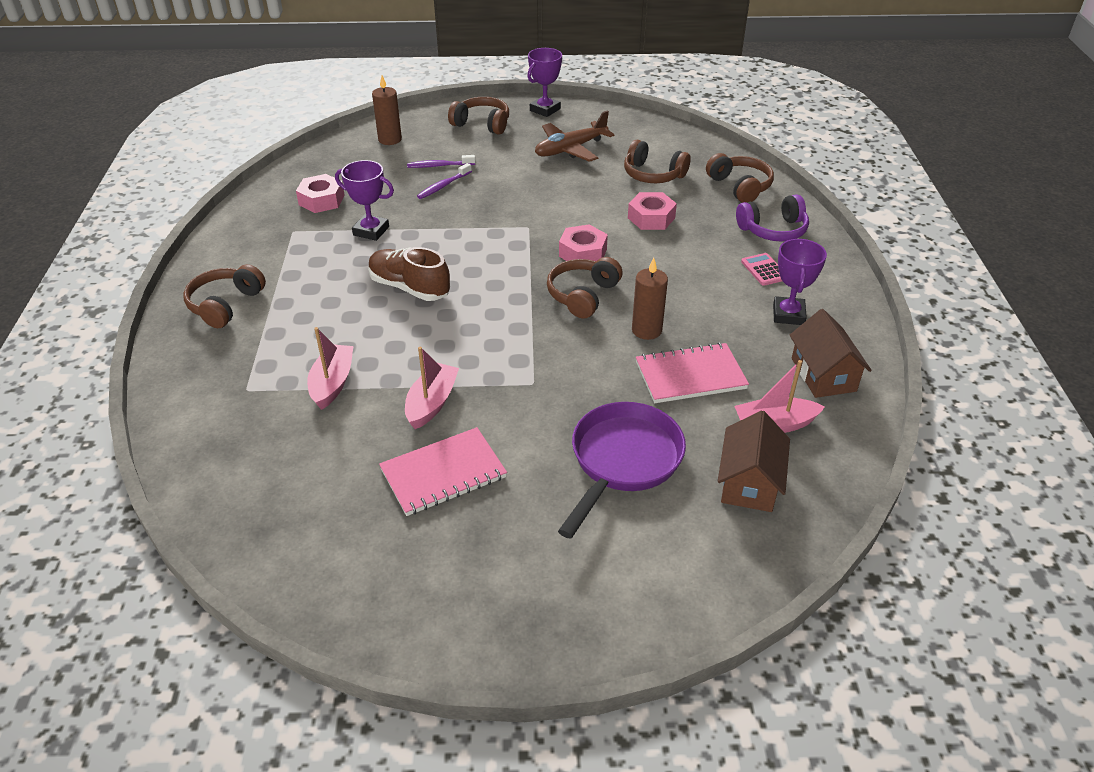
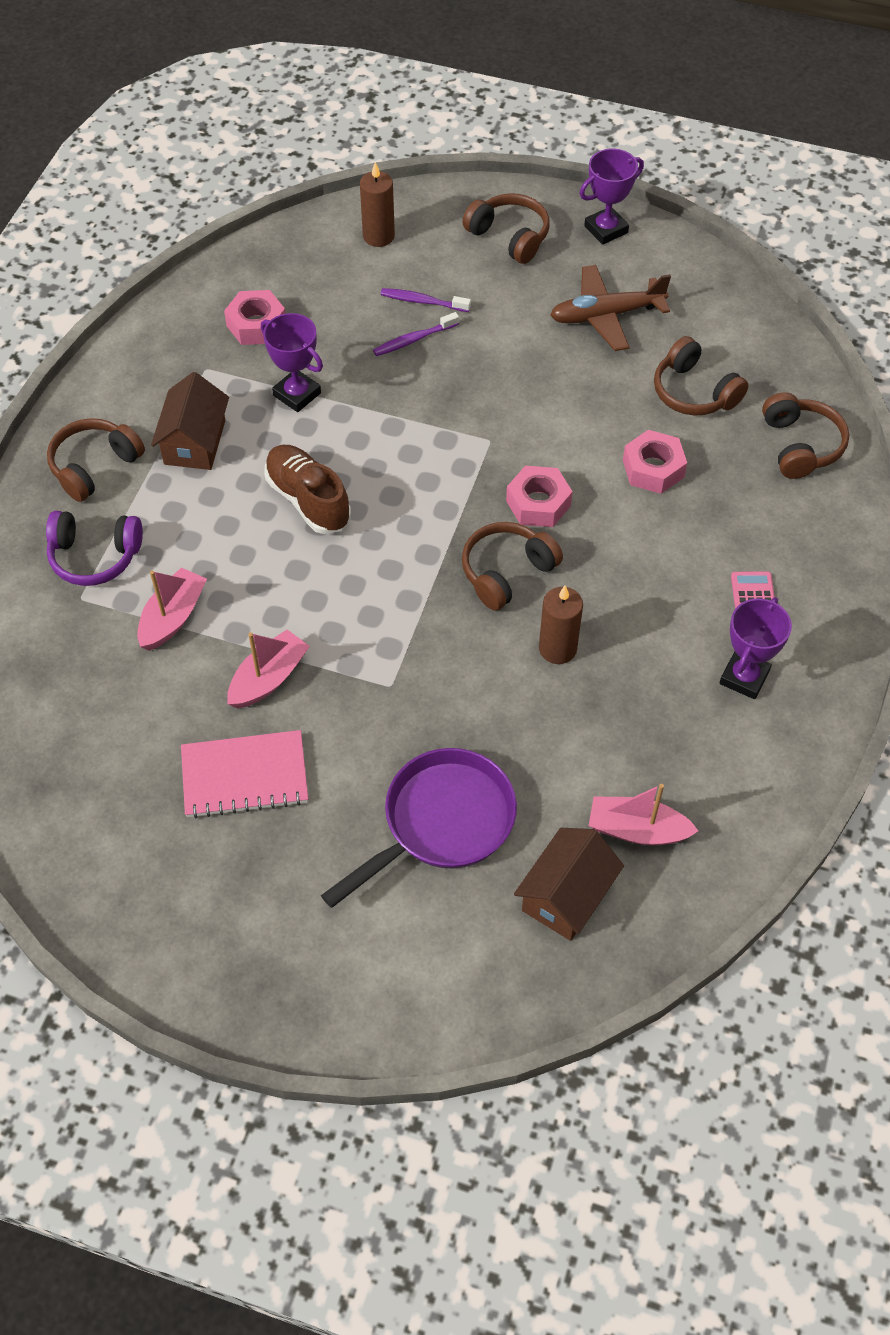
camera: 20 degrees right, 15 degrees up
(690, 376) = (576, 731): pink notebook -> none
(773, 230) = (802, 534): purple headphones -> purple headphones (95, 556)
(823, 375) = (735, 779): brown house -> brown house (194, 442)

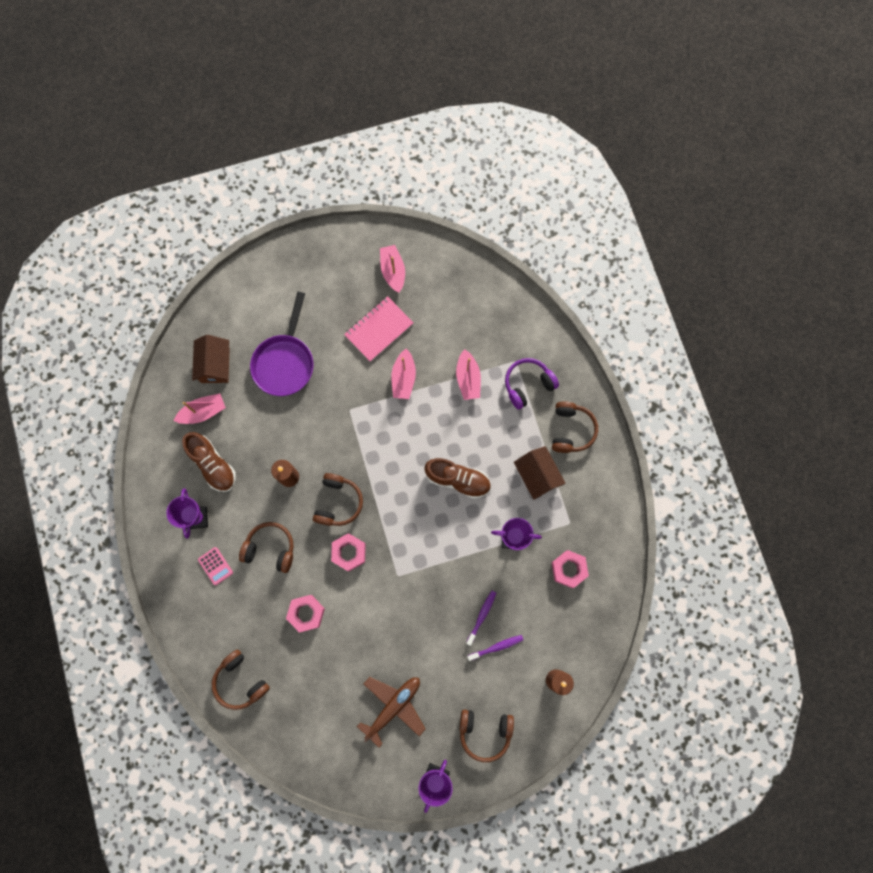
camera: 145 degrees right, 20 degrees up
(139, 857) = (393, 271): none -> pink boat
(671, 738) = (213, 465): none -> brown shoe
(694, 392) = (315, 681): brown headphones -> brown headphones (270, 549)

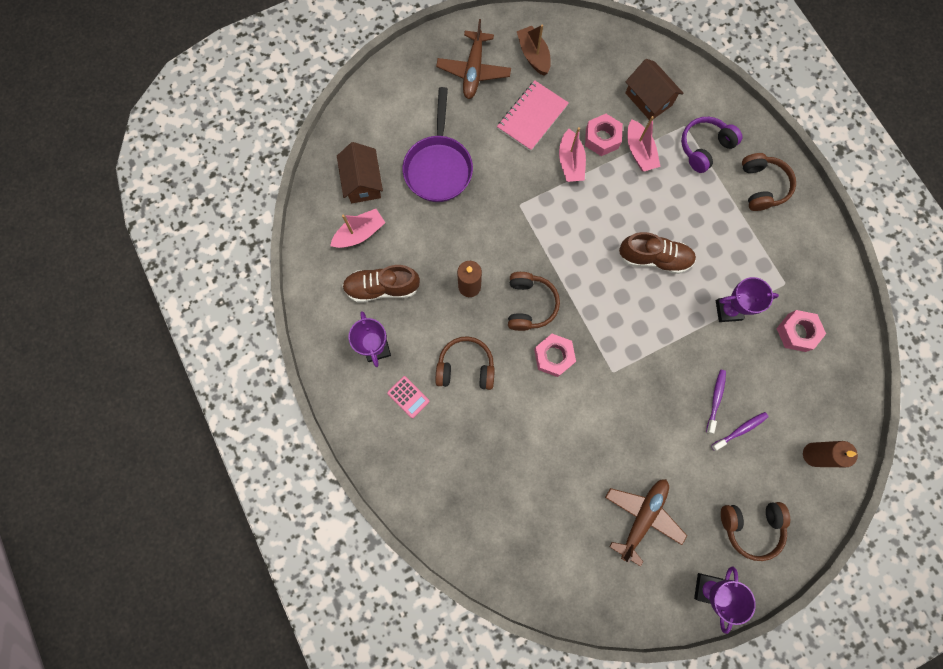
camera: 10 degrees left, 0 degrees up
(213, 465) = (382, 288): brown shoe -> brown shoe turned 135 degrees clockwise
(240, 681) = (464, 520): brown headphones -> none
(306, 613) = (521, 431): pink nut -> pink nut (602, 138)
(335, 277) = (473, 71): none -> brown plane
(393, 271) = (533, 56): pink boat -> brown boat
(537, 475) = (738, 239): brown house -> brown house (648, 99)

